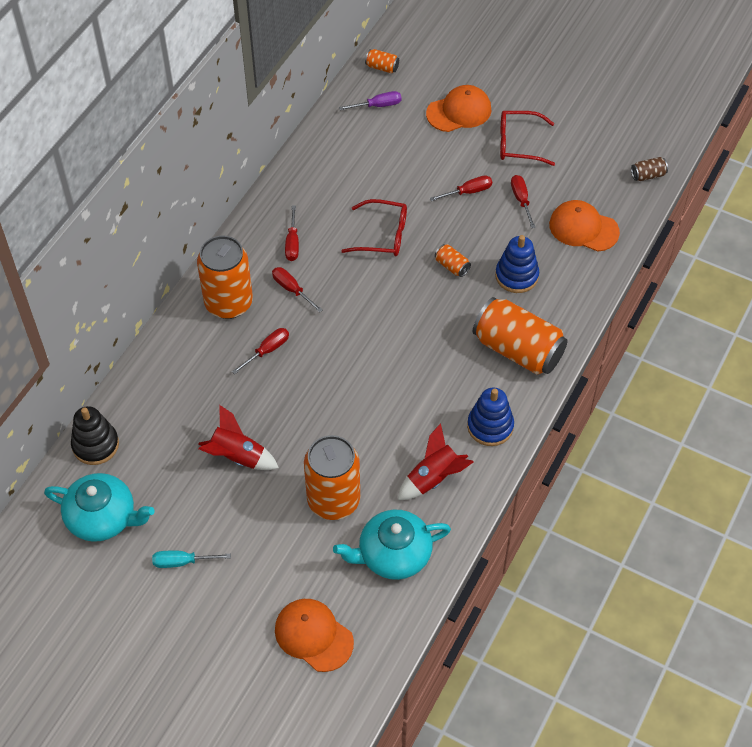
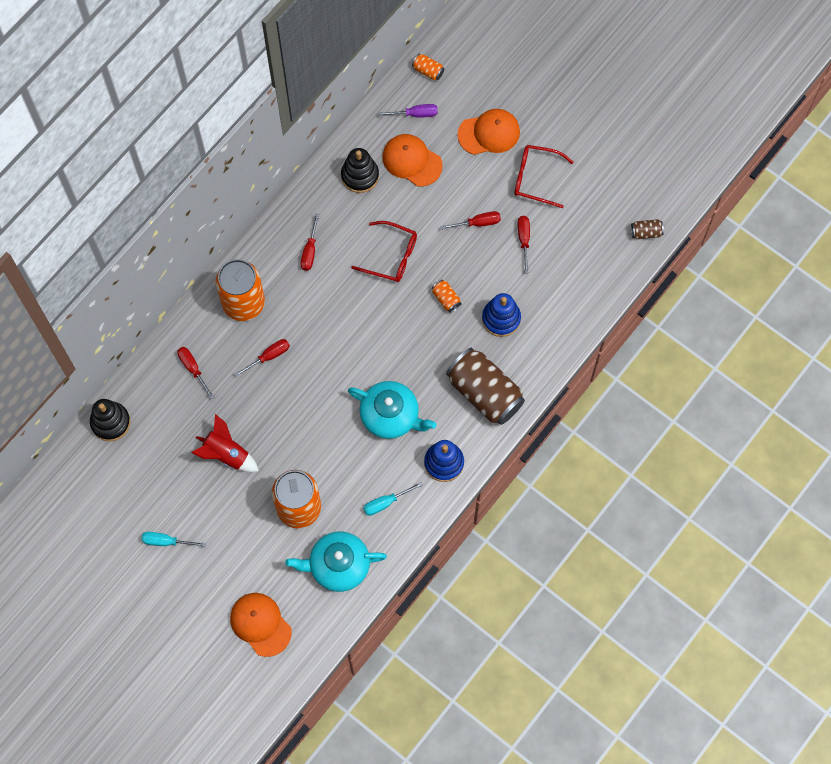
camera: 10 degrees right, 15 degrees up
(103, 517) = (108, 490): turquoise teapot -> turquoise teapot (391, 415)
(292, 289) = (301, 299): red screwdriver -> red screwdriver (193, 369)
(332, 167) = (360, 176): none -> black stacking toy
(433, 478) = (386, 503): red rocket -> turquoise screwdriver
(518, 350) = (484, 393): orange can -> brown can
(583, 228) = (572, 279): orange cap -> orange cap (412, 161)

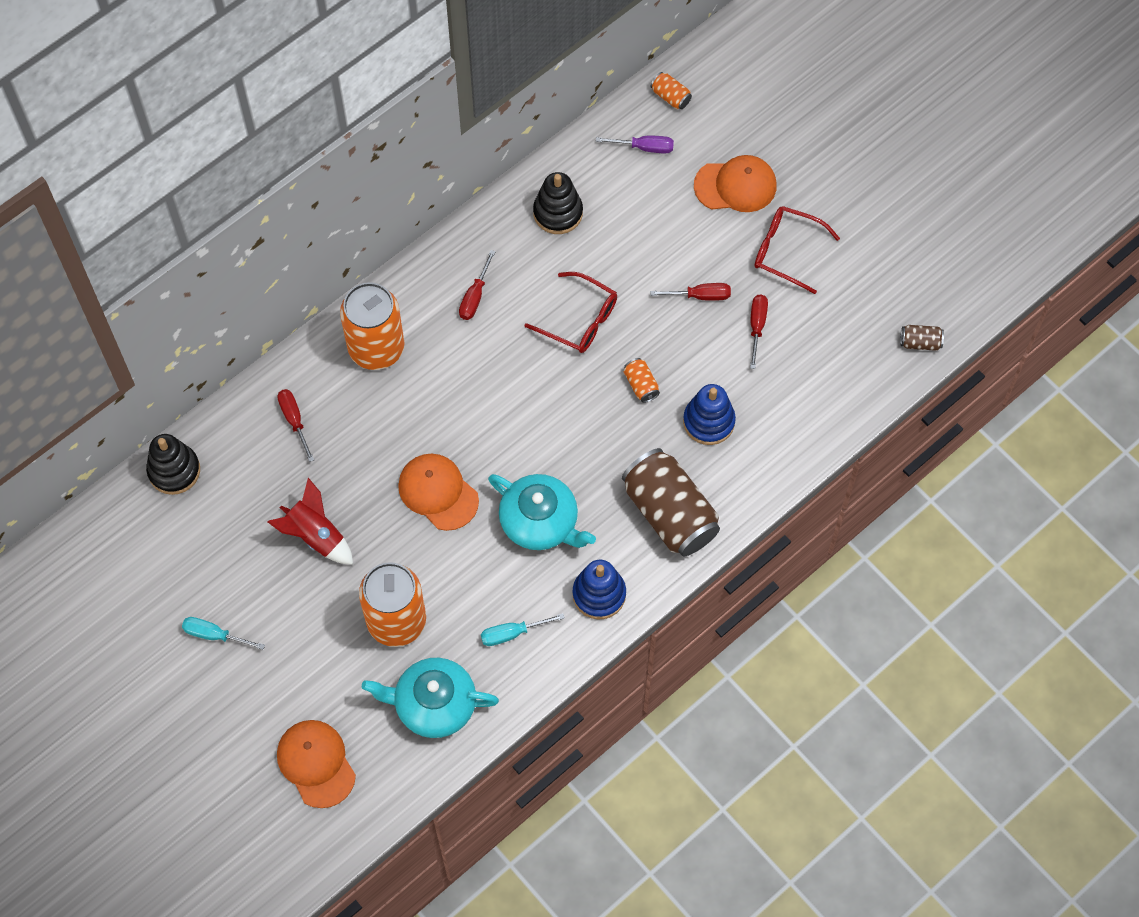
camera: 10 degrees right, 5 degrees down
(269, 356) = (395, 421): red screwdriver -> none
(412, 161) = (628, 205): orange cap -> orange cap (438, 492)

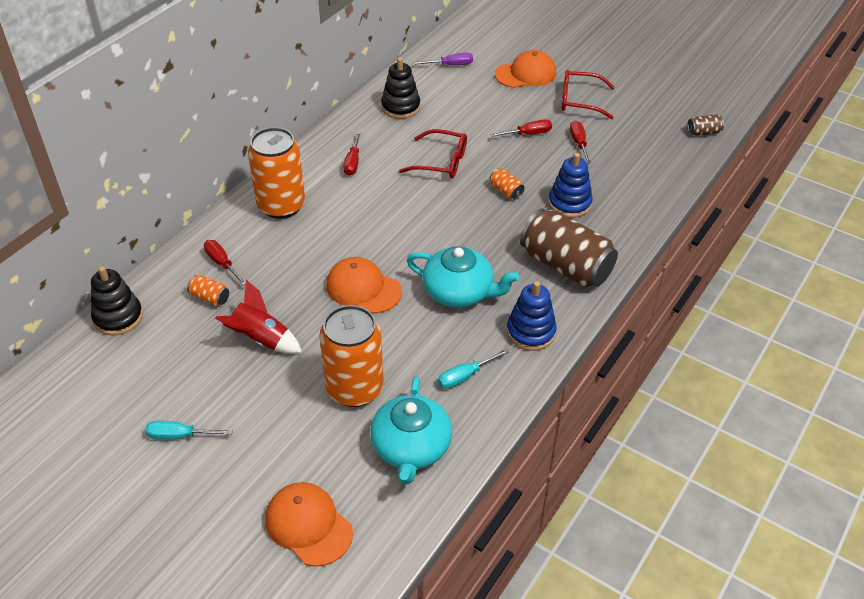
camera: 15 degrees left, 20 degrees down
(433, 704) = (411, 448): turquoise teapot -> turquoise teapot turned 75 degrees counterclockwise
(670, 97) = (458, 38): orange can -> orange can (210, 297)

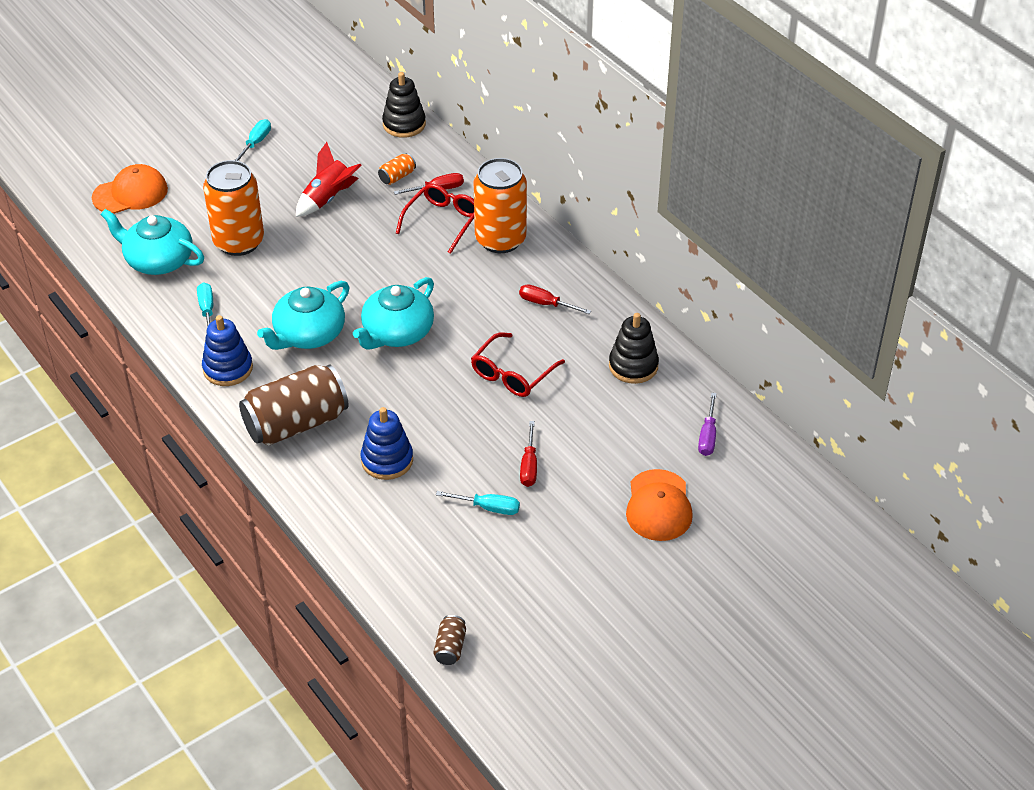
camera: 110 degrees right, 0 degrees up
(363, 288) = (352, 271): orange cap -> none
(428, 237) = (397, 333): none -> turquoise teapot
(506, 191) = (435, 413): orange can -> none
(579, 143) = (488, 508): red screwdriver -> turquoise screwdriver
(580, 101) = (575, 541): red glasses -> red glasses (442, 221)

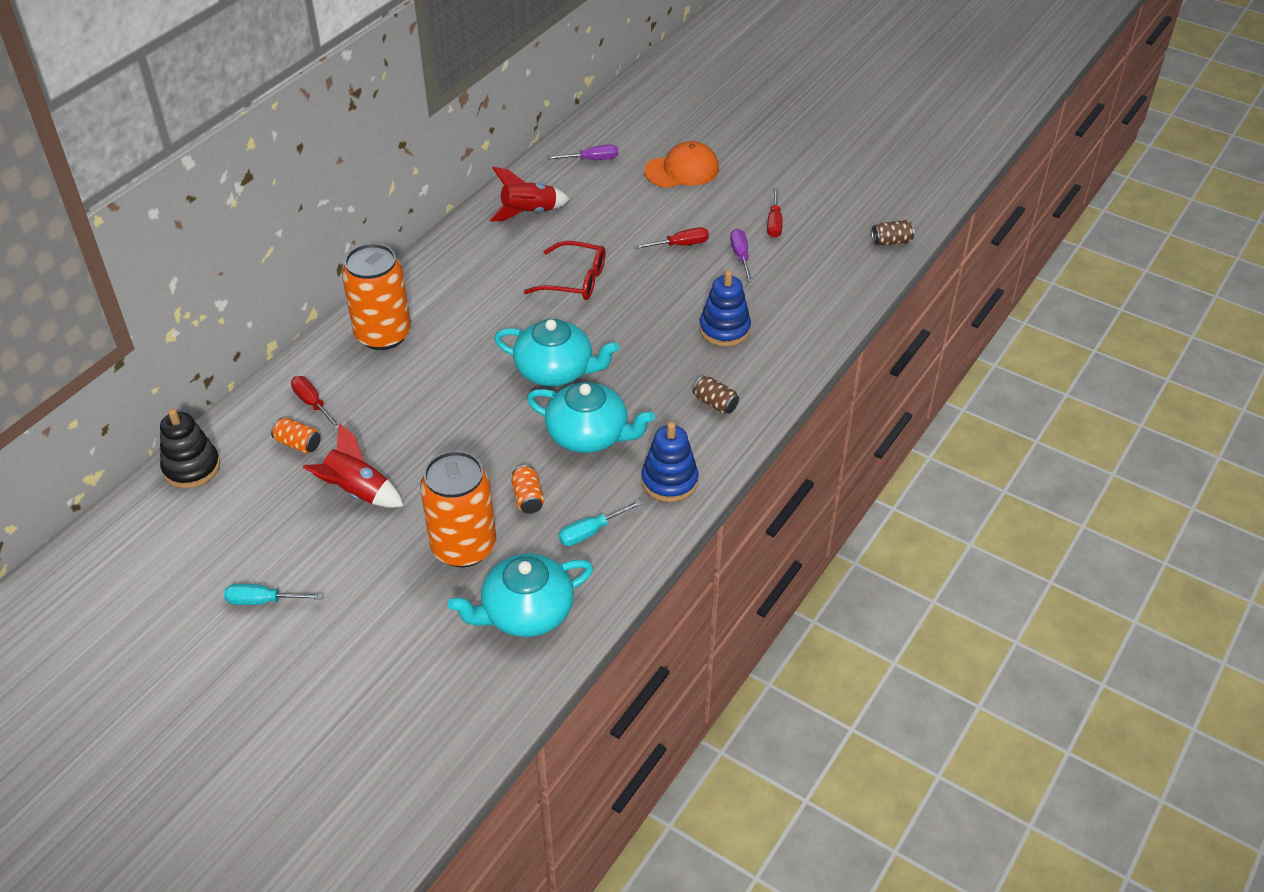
camera: 110 degrees left, 0 degrees up
(130, 193) = (407, 697): orange cap -> none
(158, 260) = (526, 612): turquoise teapot -> turquoise teapot turned 60 degrees clockwise
(263, 284) = (528, 498): none -> orange can
(296, 423) = (715, 403): brown can -> brown can, size x0.42
(442, 221) = (367, 385): red glasses -> none
(488, 508) = (740, 256): turquoise screwdriver -> purple screwdriver
(546, 304) = (469, 281): red screwdriver -> red screwdriver (774, 223)
(633, 366) = (529, 213): black stacking toy -> red rocket

